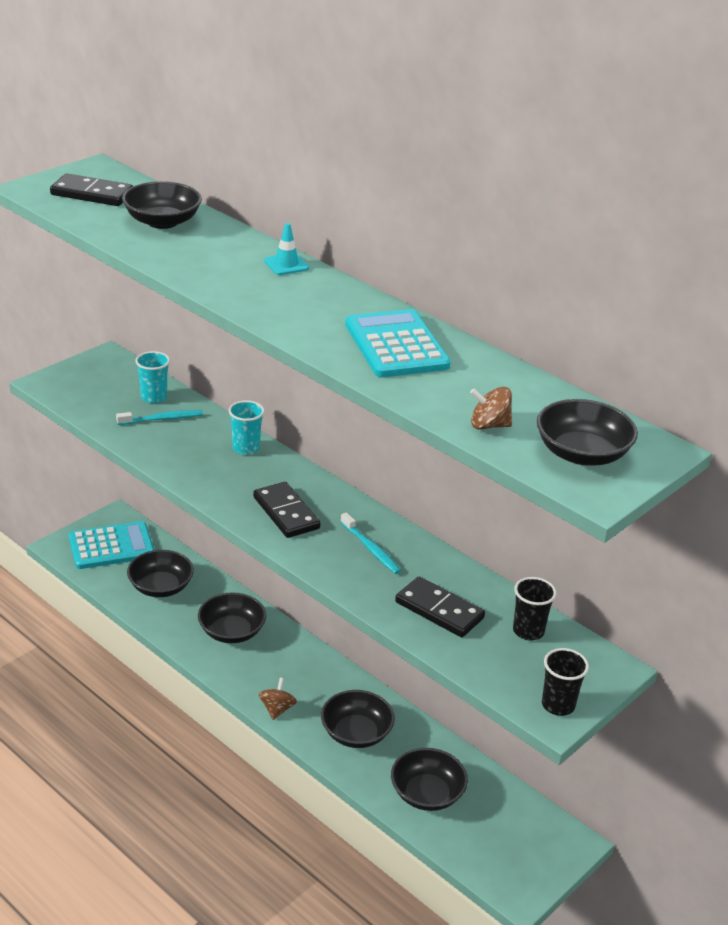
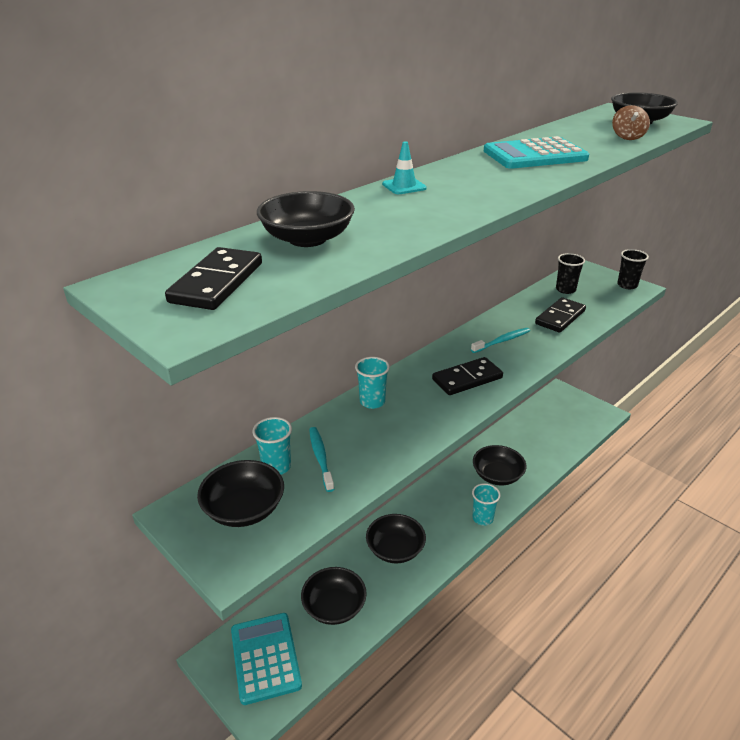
camera: 85 degrees left, 0 degrees up
(277, 709) = (482, 518): brown spinning top -> turquoise cup
(427, 794) = (543, 444): black bowl -> black bowl (244, 509)

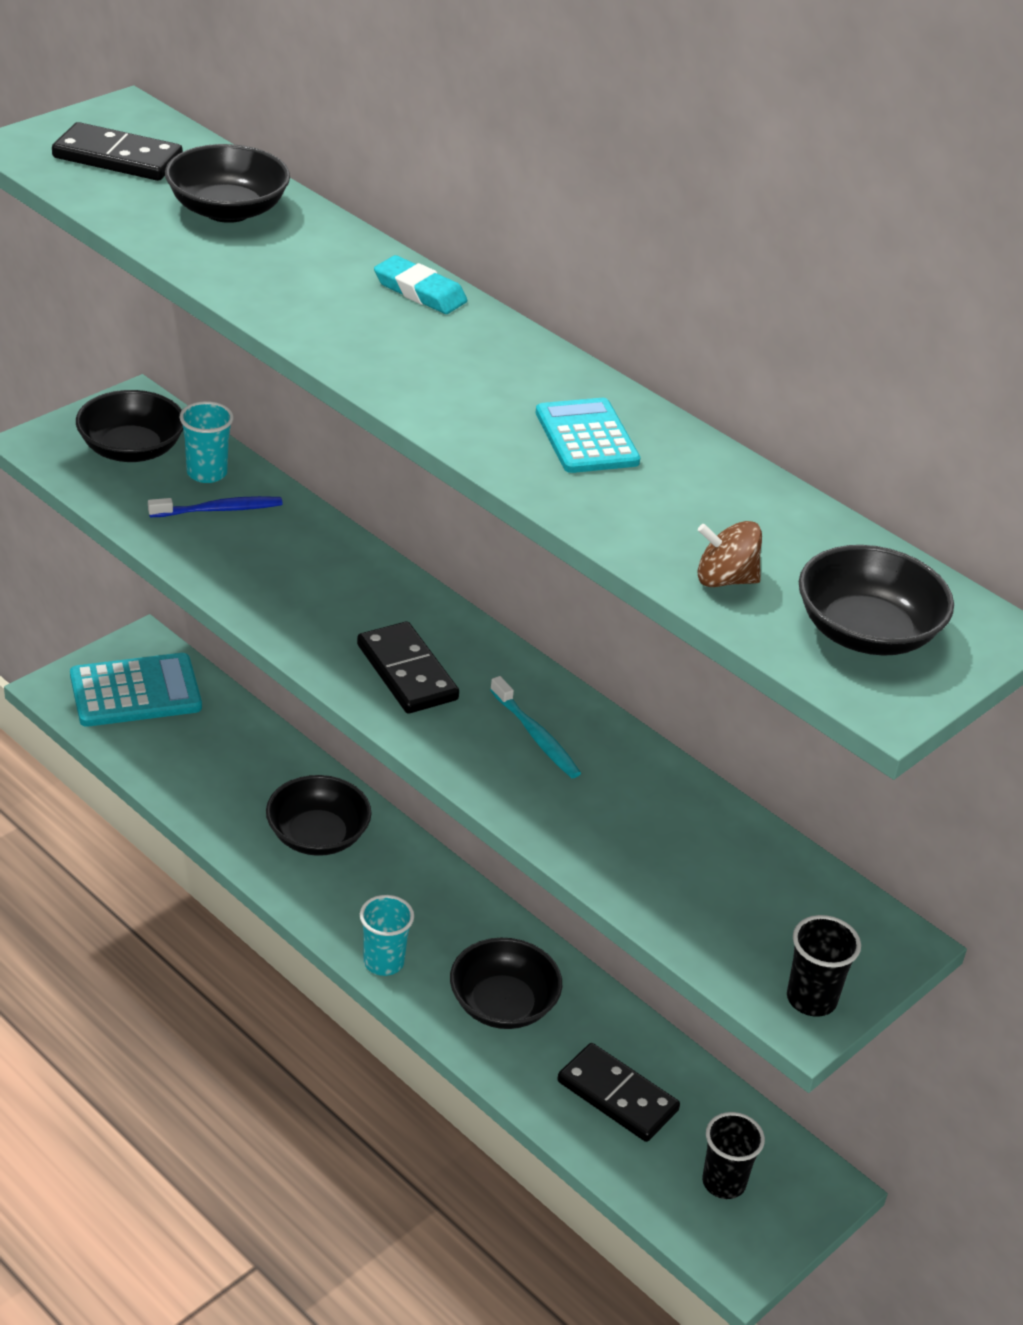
camera: 85 degrees right, 5 degrees up
(320, 458) = (219, 510): turquoise toothbrush -> blue toothbrush
(334, 607) = (210, 760): black bowl -> none
(372, 402) = (348, 563): turquoise cup -> none
(404, 186) = (420, 291): turquoise traffic cone -> turquoise eraser
(534, 155) = (586, 437): turquoise calculator -> turquoise calculator, size x0.65
(560, 317) = (637, 839): black domino -> black domino (617, 1096)
(565, 289) = (772, 878): black cup -> black cup (724, 1182)

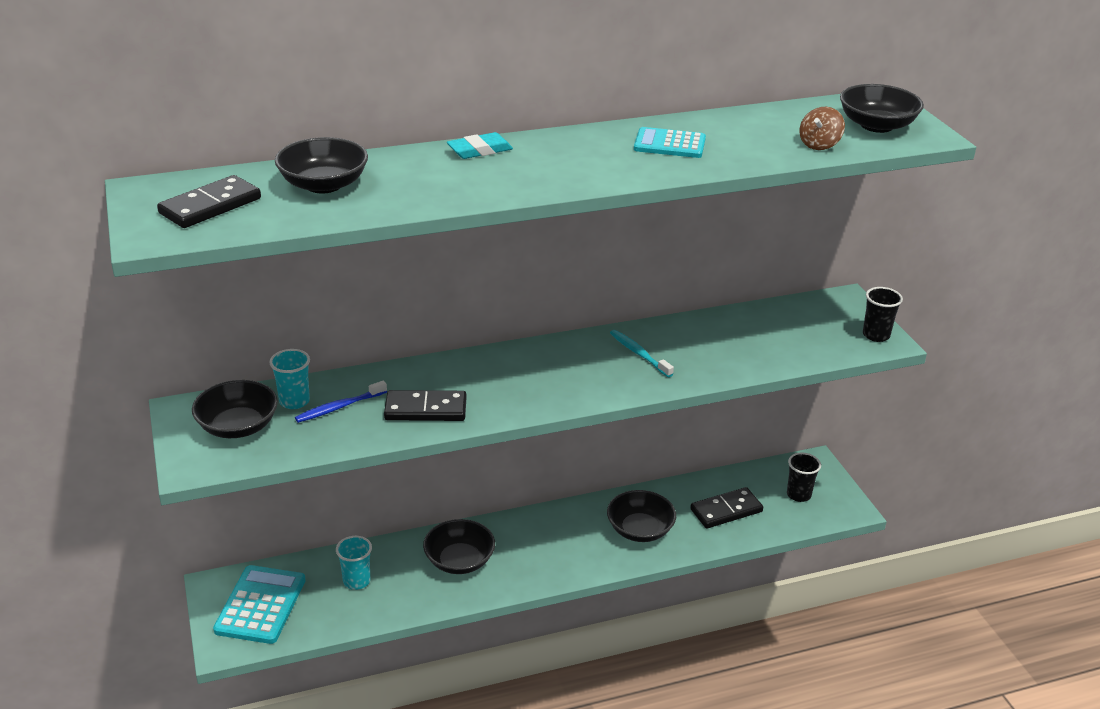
camera: 60 degrees left, 5 degrees down
(219, 510) = (339, 407): blue toothbrush -> blue toothbrush turned 135 degrees counterclockwise
(383, 962) = (581, 567): turquoise cup -> turquoise cup (356, 581)
(407, 672) = (556, 381): black domino -> black domino (425, 409)
(536, 736) = (639, 354): turquoise toothbrush -> turquoise toothbrush turned 120 degrees counterclockwise

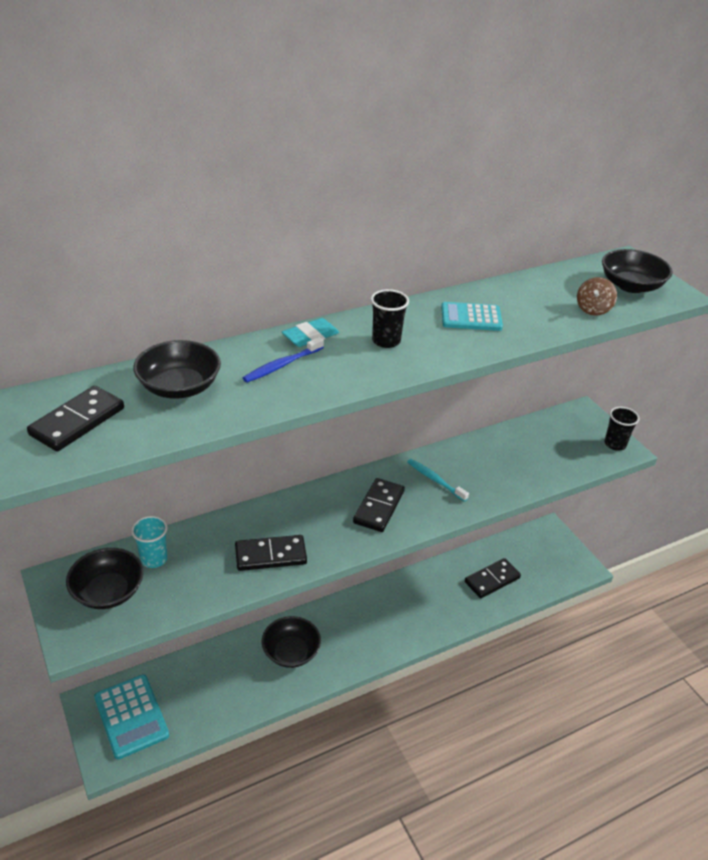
camera: 10 degrees left, 5 degrees up
(260, 605) = (131, 716): turquoise calculator -> turquoise calculator turned 150 degrees clockwise
(339, 407) = (195, 561): blue toothbrush -> blue toothbrush (282, 365)
(356, 581) = (209, 682): turquoise cup -> none
(563, 374) = (378, 507): none -> black domino
(640, 530) = (429, 605): black bowl -> none
(798, 495) = (543, 559): black cup -> black cup (386, 341)

